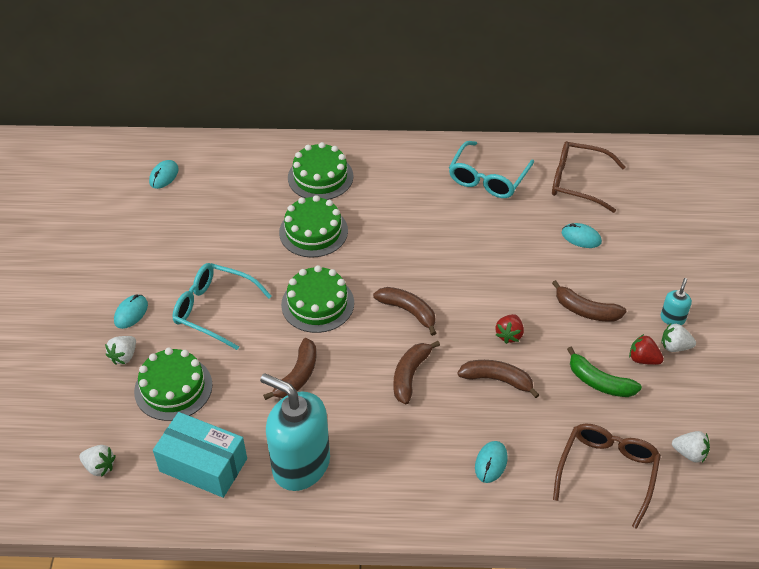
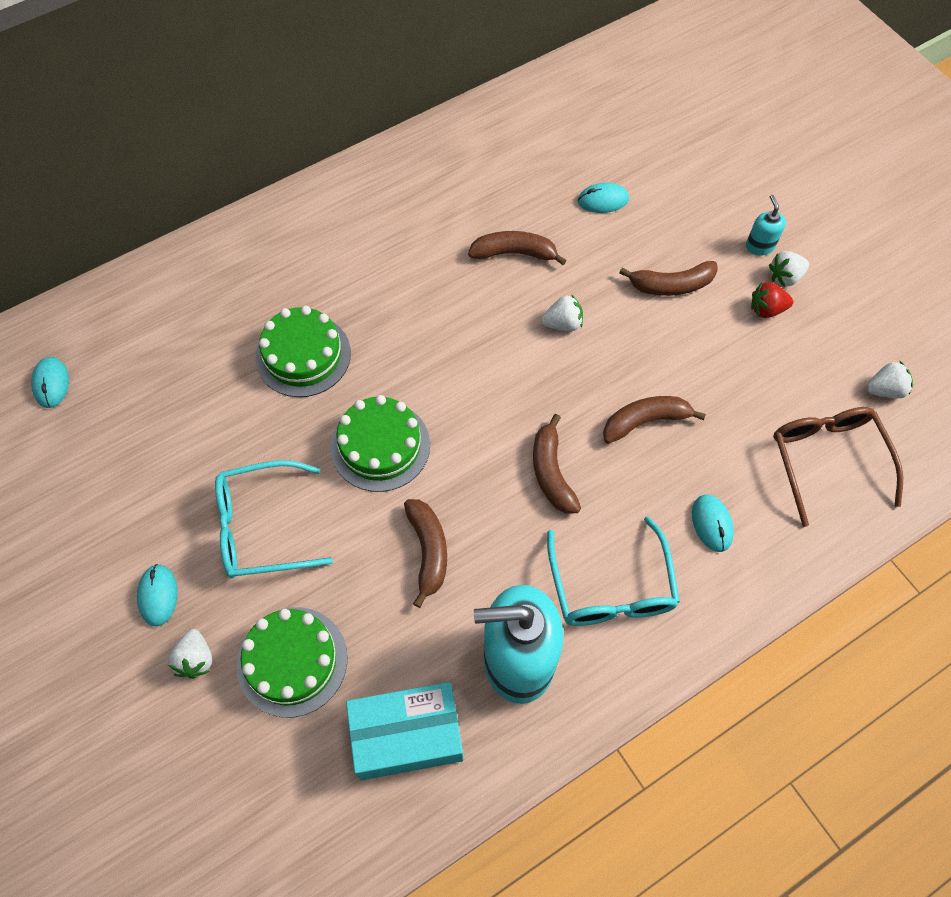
camera: 35 degrees left, 15 degrees up
(99, 467) = (283, 825): white strawberry -> white strawberry (562, 323)
(320, 177) = (256, 279): green cake -> none
(408, 311) = (490, 395): brown banana -> brown banana (514, 253)
(488, 178) = (451, 179): turquoise glasses -> turquoise glasses (611, 587)
(509, 335) = (617, 360): red strawberry -> none
(578, 182) = (550, 134): brown glasses -> none
(599, 382) = (745, 361): green banana -> none

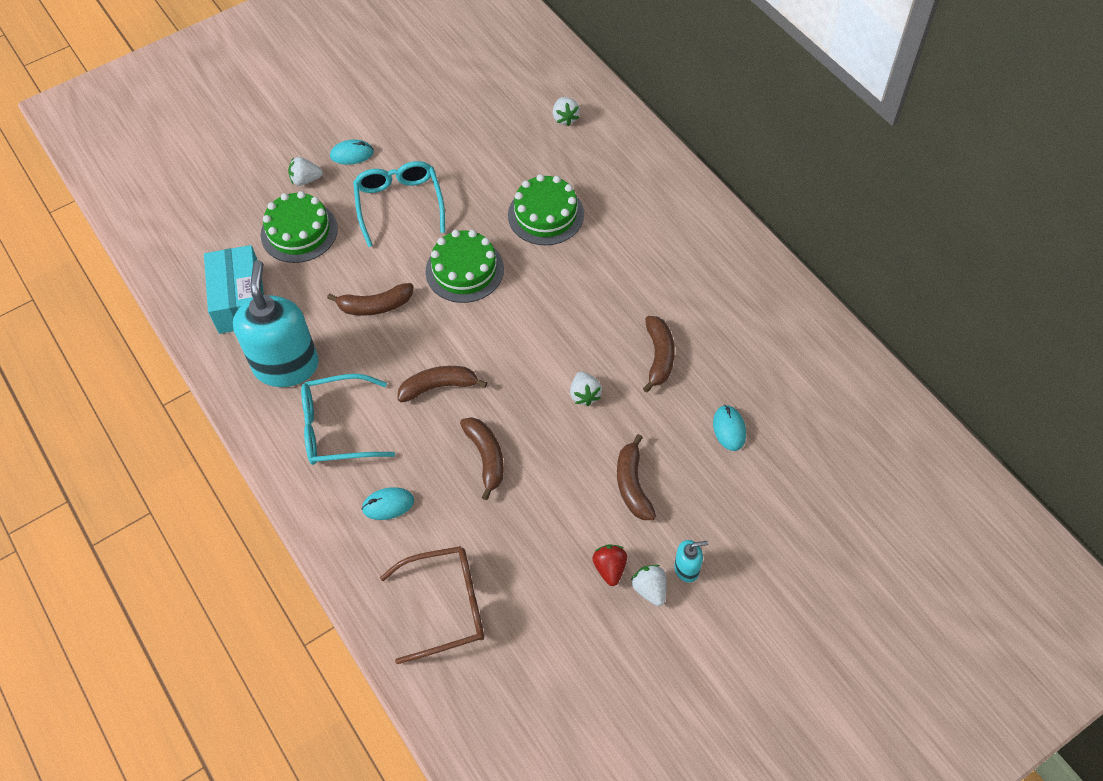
camera: 90 degrees right, 5 degrees down
(51, 383) = (517, 73): turquoise mouse -> none
(884, 390) = (521, 669): white strawberry -> white strawberry (565, 118)

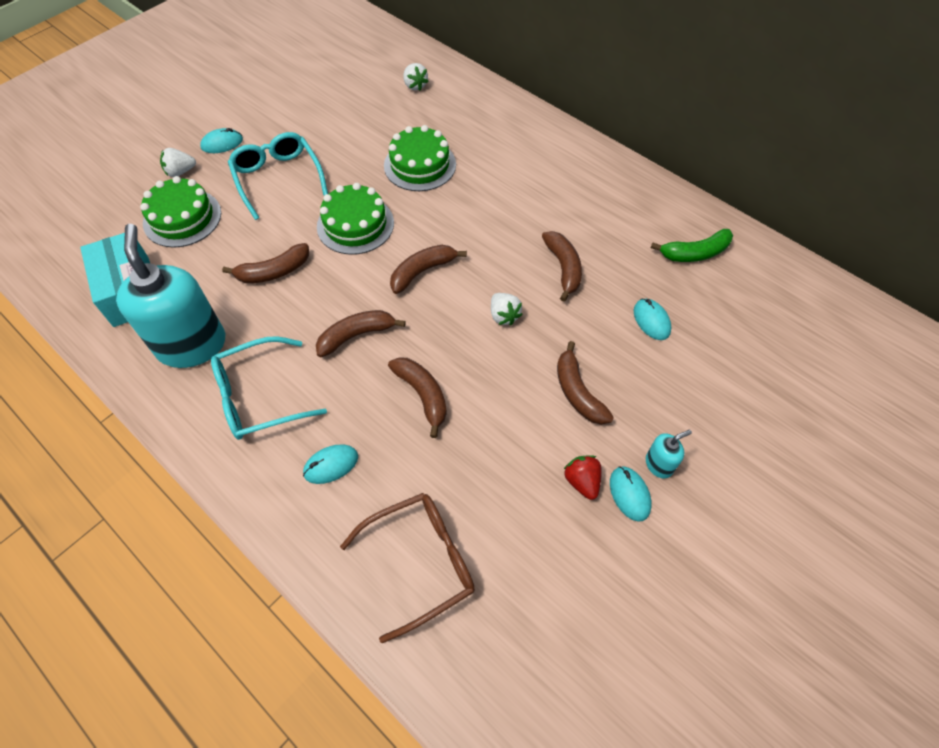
camera: 15 degrees left, 0 degrees up
(518, 333) = (422, 271): none -> brown banana
(650, 589) = (629, 494): white strawberry -> turquoise mouse
(799, 366) = (695, 253): none -> green banana

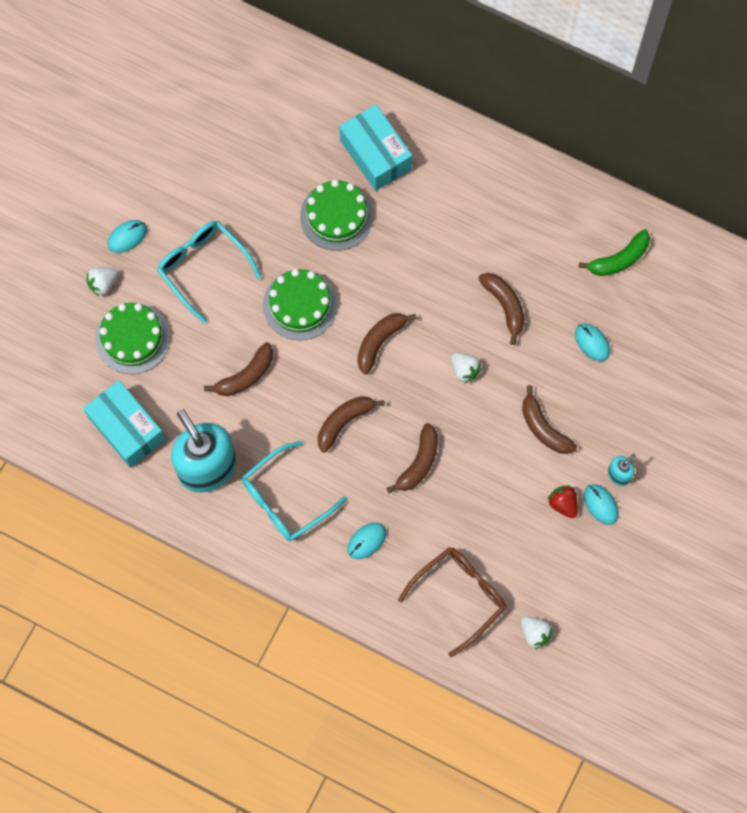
camera: 15 degrees left, 15 degrees up
(415, 86) = (296, 106): white strawberry -> white strawberry (535, 633)
(423, 395) = (419, 463): brown banana -> brown banana turned 75 degrees clockwise
(473, 129) = (375, 154): none -> turquoise box

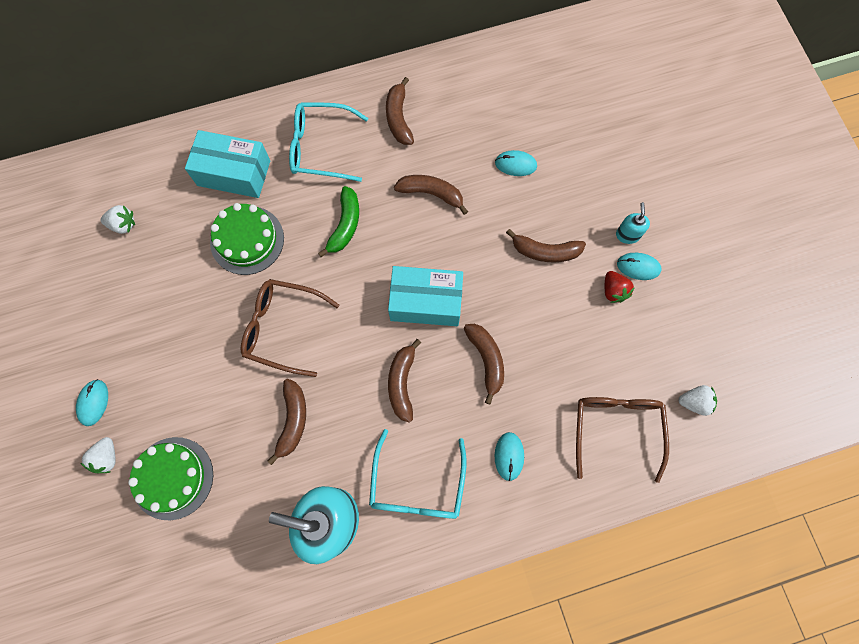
camera: 45 degrees left, 0 degrees up
(127, 428) = (236, 555): turquoise box -> turquoise box (426, 302)
(203, 268) = (179, 370): turquoise glasses -> turquoise glasses (321, 147)
(300, 304) = (282, 328): green cake -> brown glasses
(379, 341) = (369, 300): brown banana -> brown banana (398, 118)
(464, 370) = (450, 263): white strawberry -> white strawberry (123, 224)
(563, 503) = (613, 291): red strawberry -> red strawberry turned 120 degrees counterclockwise
(619, 259) = (475, 95): green banana -> green banana (345, 225)

